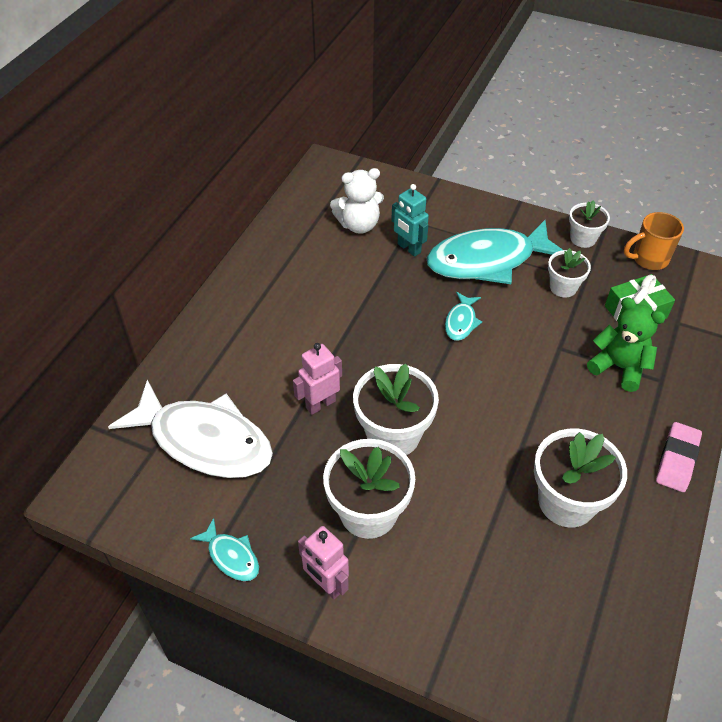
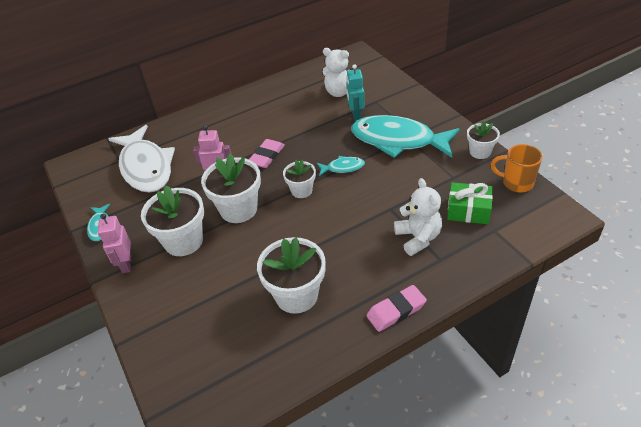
camera: 40 degrees right, 5 degrees down
(355, 349) = (266, 156): none -> pink eraser
(461, 322) = (343, 167): turquoise fish -> turquoise fish turned 150 degrees counterclockwise
(563, 287) = (432, 175): white flower pot -> white flower pot (301, 190)
(619, 367) = (418, 238): green teddy bear -> white teddy bear

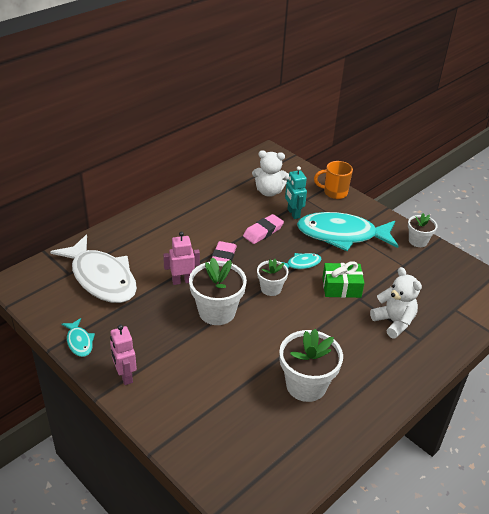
camera: 20 degrees left, 5 degrees down
(183, 241) = (174, 347): white flower pot -> none
(396, 311) = (399, 388): pink eraser -> pink eraser (263, 232)
(468, 210) = (427, 294): green gift -> green gift (341, 287)
(516, 183) = (458, 266): orange mug -> orange mug (334, 192)

